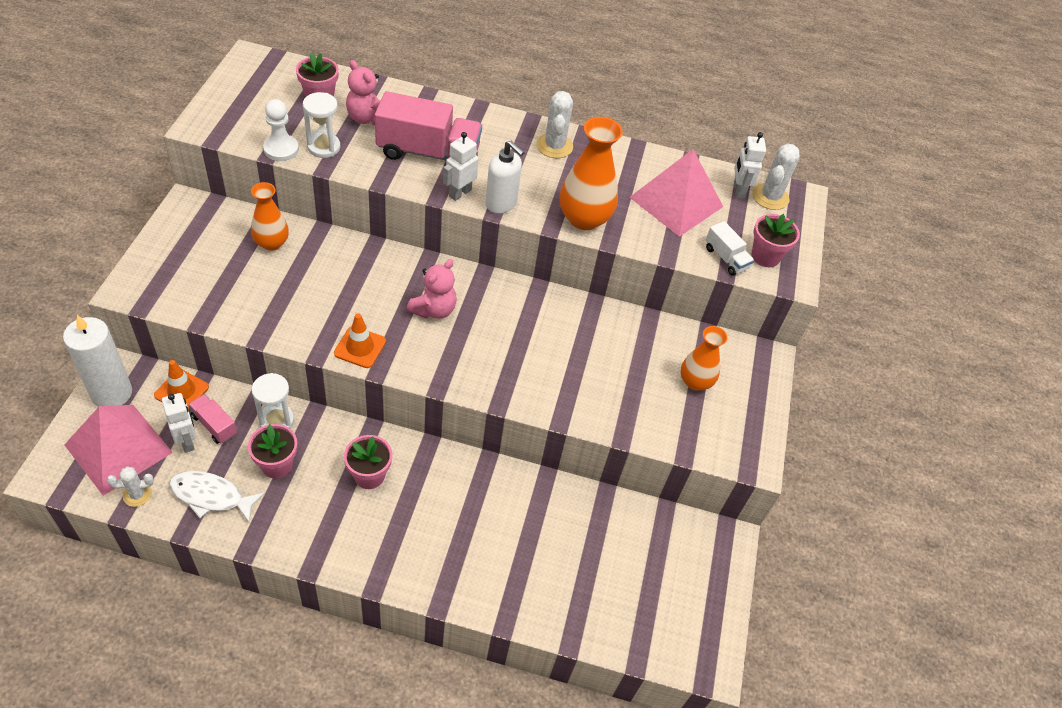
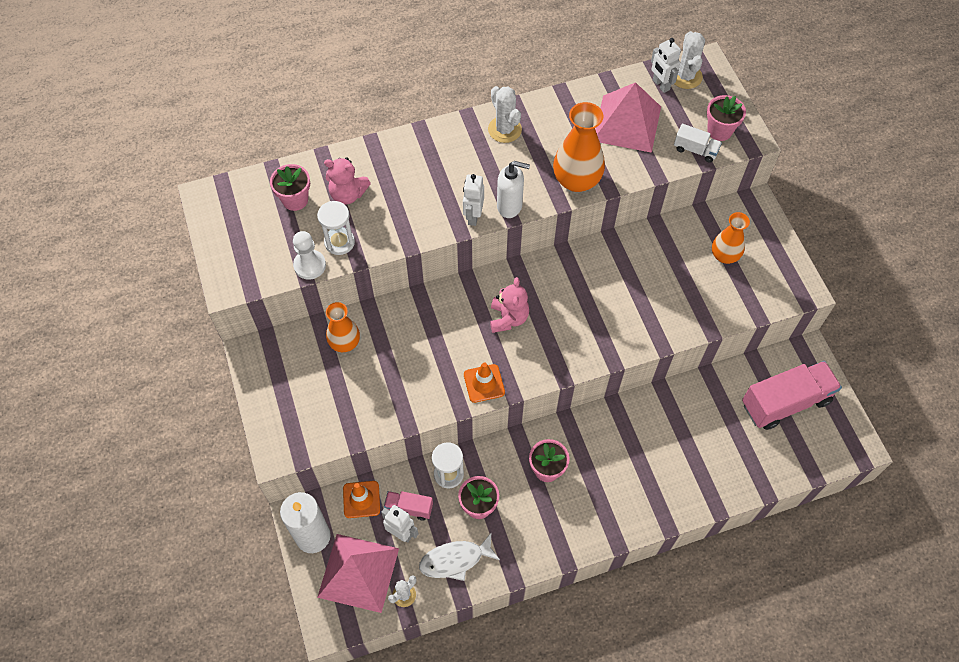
camera: 25 degrees left, 10 degrees up
(428, 152) = (420, 196): pink truck -> pink truck (785, 402)

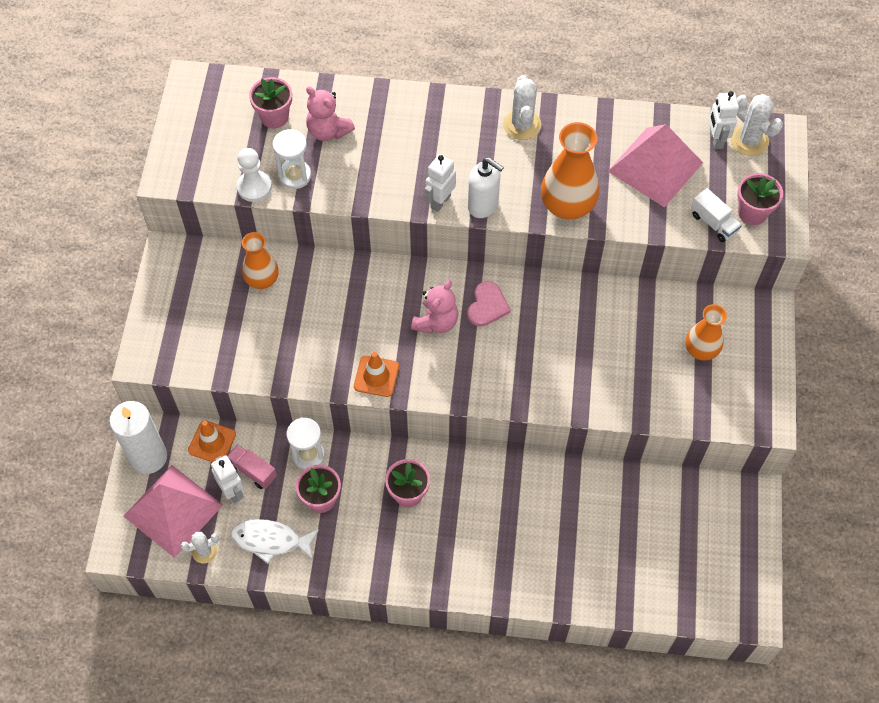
camera: 25 degrees right, 0 degrees up
(542, 288) = (487, 306): none -> pink heart
(685, 76) = (749, 140): white cactus -> white cactus turned 60 degrees counterclockwise
(785, 402) = (698, 535): pink truck -> none

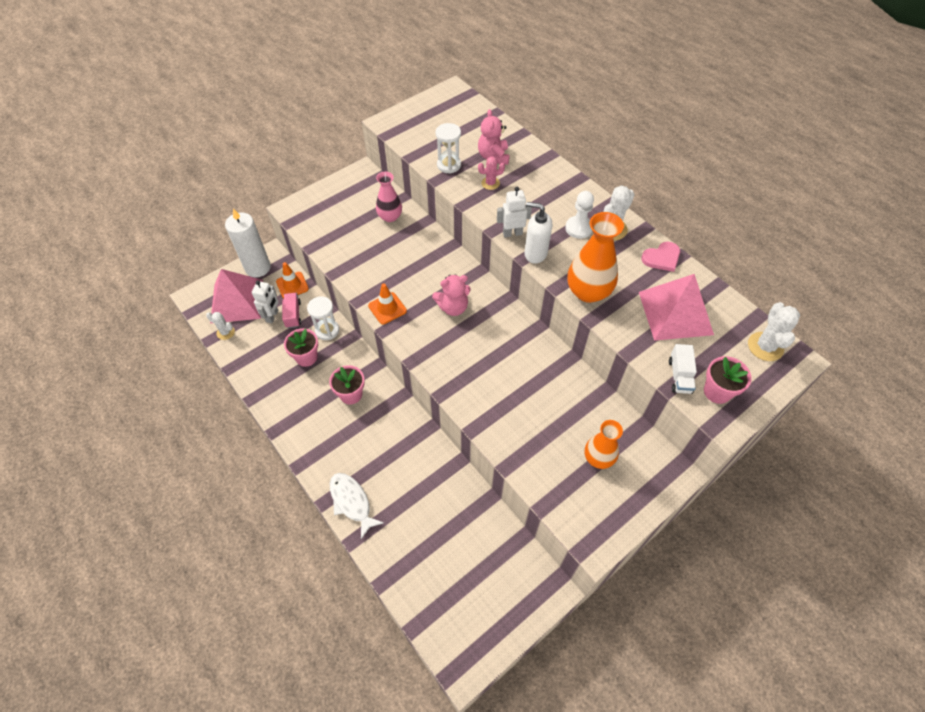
camera: 45 degrees right, 5 degrees down
(254, 187) = (421, 156): white pawn -> white pawn (578, 228)
(262, 280) = (390, 217): orange vase -> pink vase
(270, 540) = (259, 355): white fish -> white fish (352, 502)
(274, 117) = (473, 132): pink flower pot -> none
(359, 164) = (490, 183): none -> pink cactus
(483, 206) = (535, 253): white soap dispenser -> white soap dispenser turned 120 degrees clockwise
(487, 306) = (492, 322): pink heart -> pink heart (662, 258)
(716, 139) = (739, 328): white robot -> none

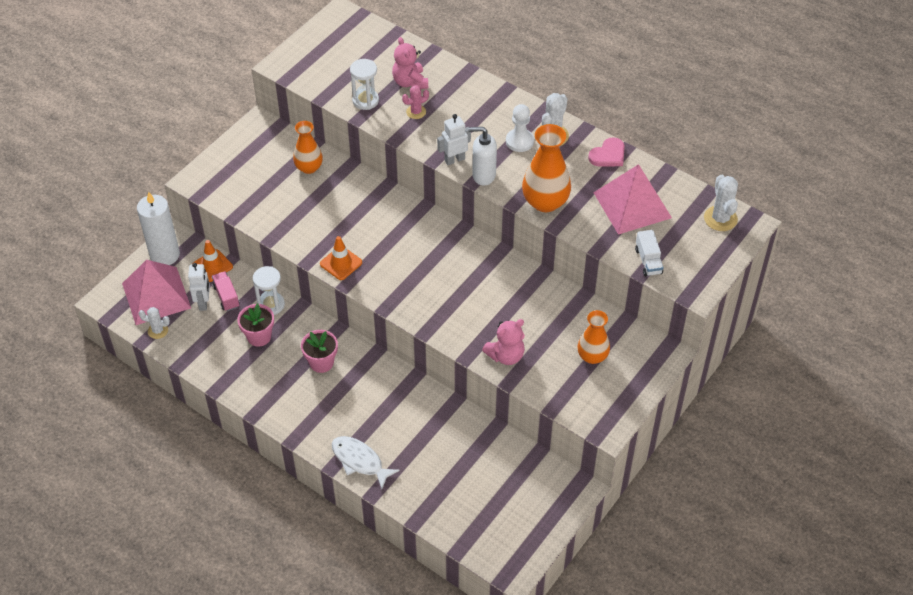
camera: 15 degrees left, 5 degrees down
(390, 217) = (309, 167): pink vase -> orange vase
(453, 307) = (409, 248): pink teddy bear -> pink teddy bear (506, 355)
(717, 392) = (684, 267): pink flower pot -> none

